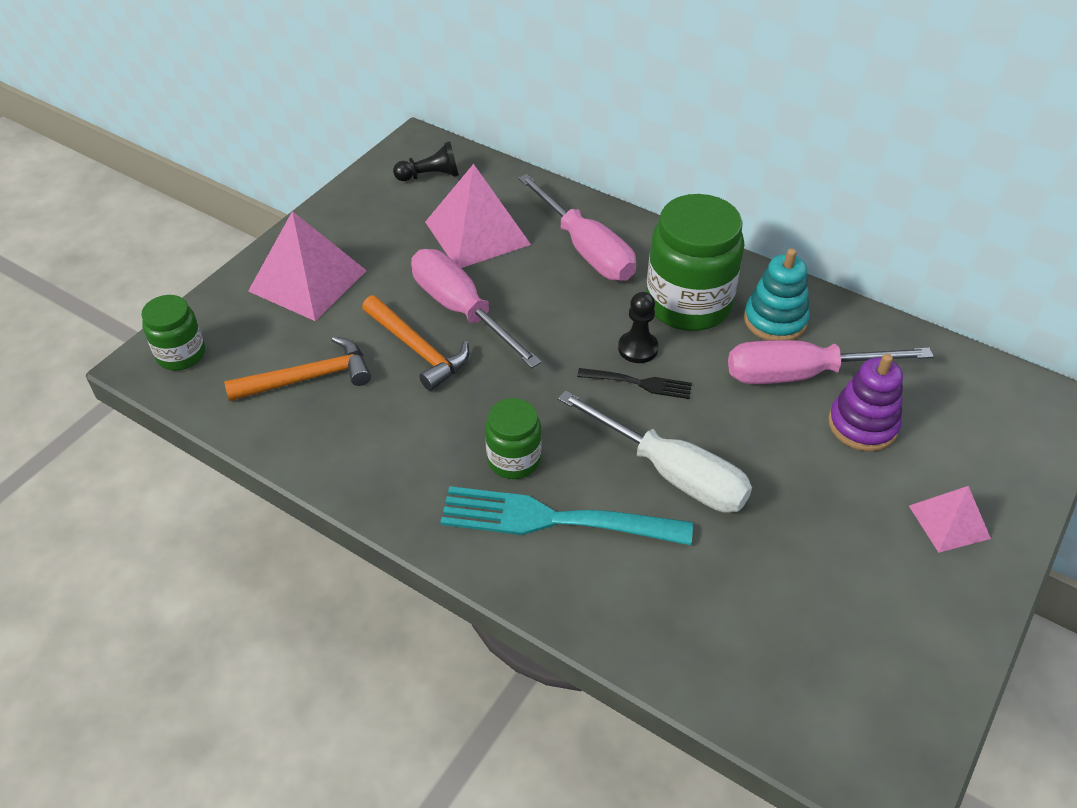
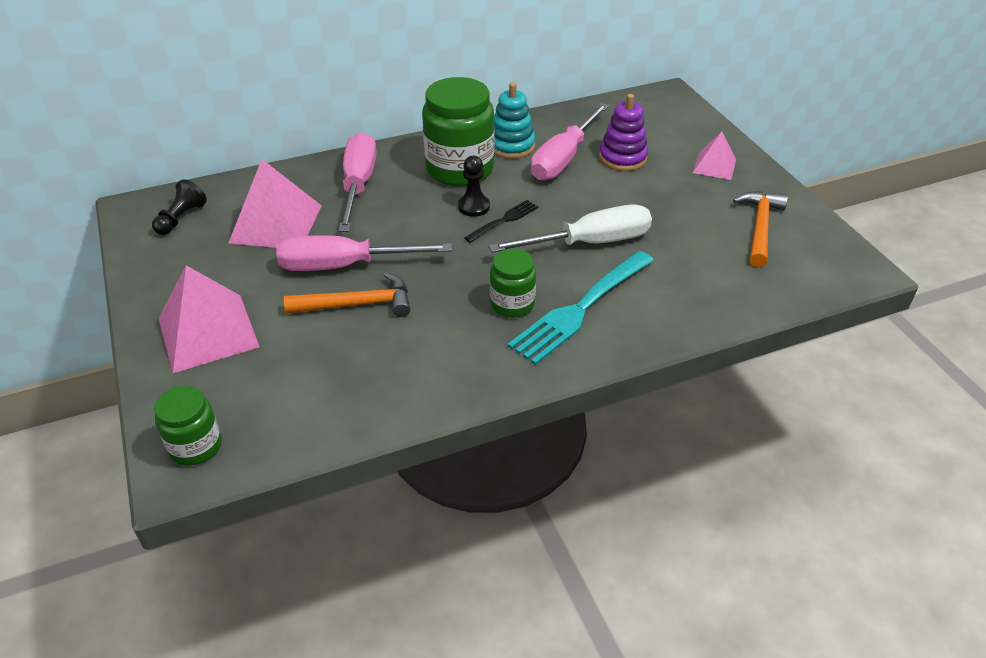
camera: 55 degrees left, 5 degrees down
(308, 378) = (318, 376): orange hammer -> orange hammer (759, 227)
(586, 249) = (358, 185): pink screwdriver -> pink screwdriver turned 90 degrees counterclockwise

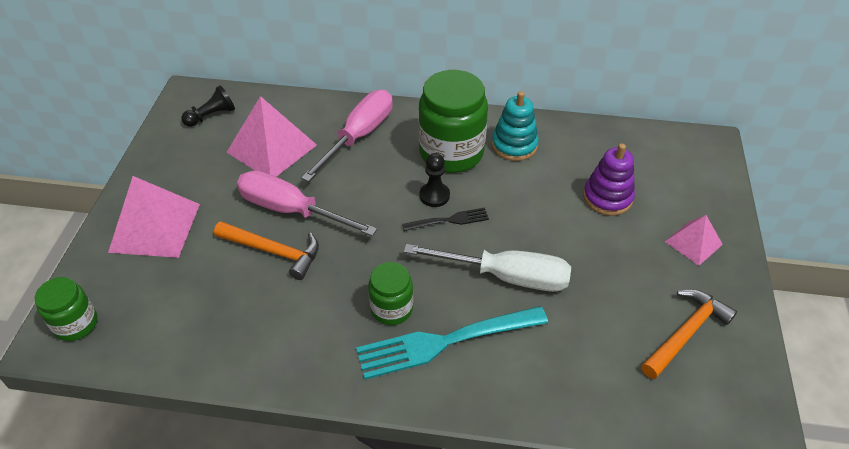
camera: 30 degrees right, 5 degrees up
(563, 159) = (551, 177): pink screwdriver -> none

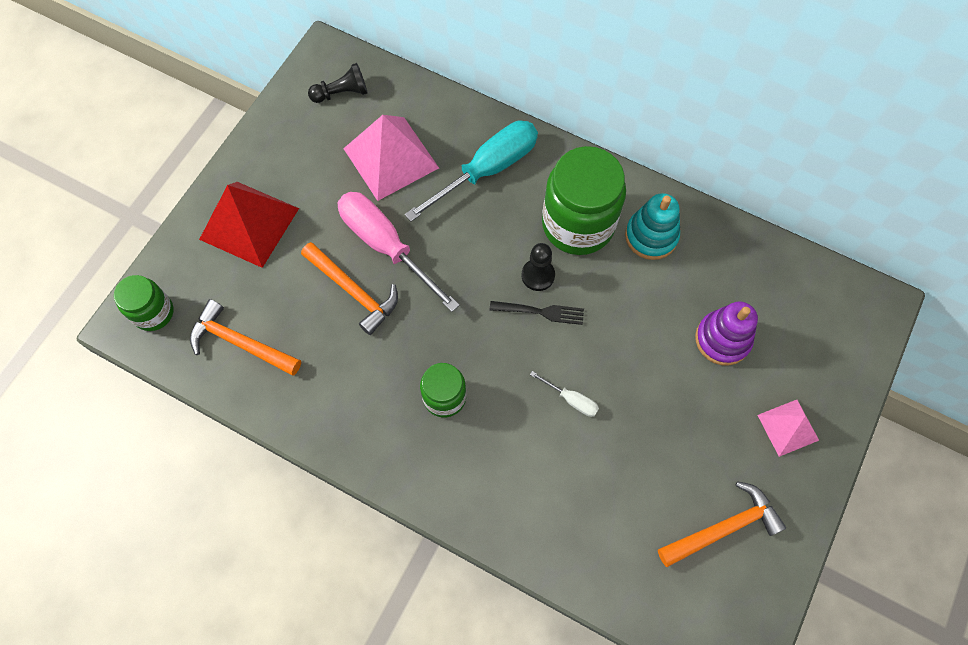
camera: 20 degrees right, 20 degrees up
(155, 227) = (249, 224): pink pyramid -> red pyramid
(175, 323) = (240, 343): none -> orange hammer
(359, 136) = (487, 170): pink screwdriver -> turquoise screwdriver
(446, 341) = (483, 451): turquoise fork -> none
(506, 276) = (571, 399): white screwdriver -> white screwdriver, size x0.44

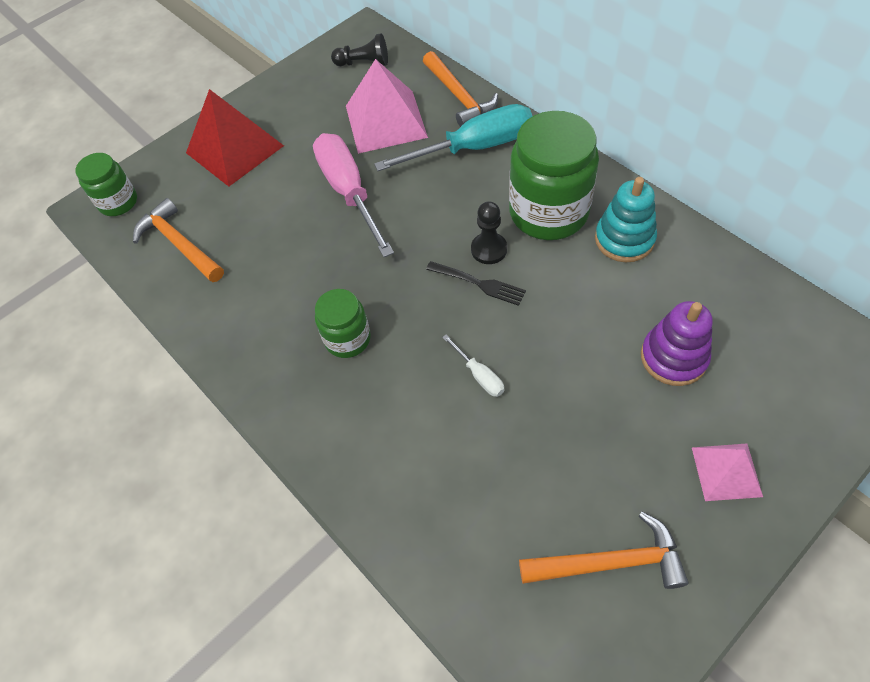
camera: 25 degrees right, 10 degrees down
(354, 291) = (302, 224): orange hammer -> orange hammer (459, 96)

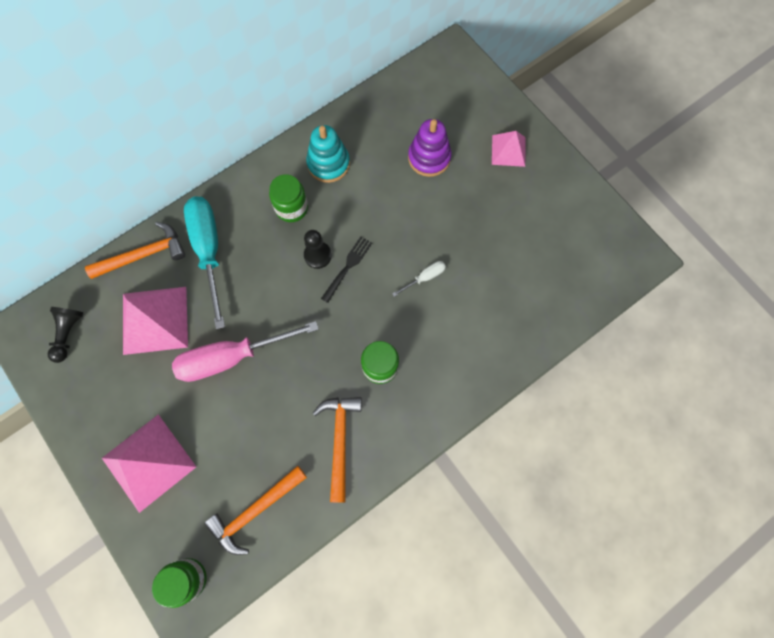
camera: 90 degrees left, 15 degrees up
(234, 149) = (149, 462): red pyramid -> pink pyramid
(548, 212) = (291, 208): green jar -> green jar, size x0.55
(610, 562) = (556, 224): orange hammer -> orange hammer (339, 441)

